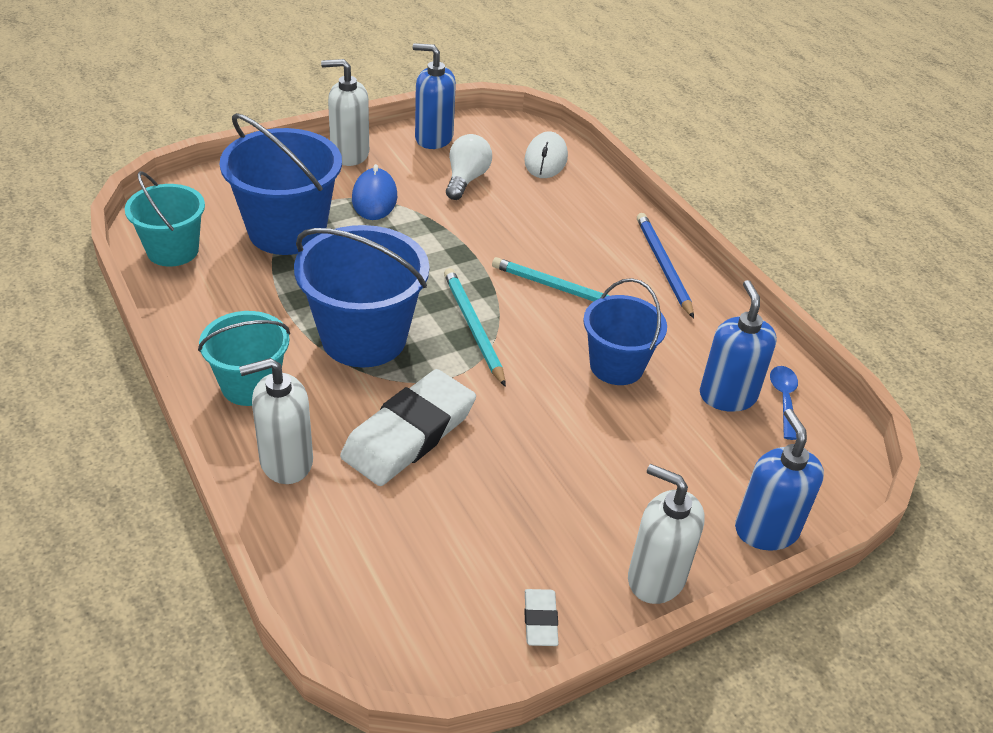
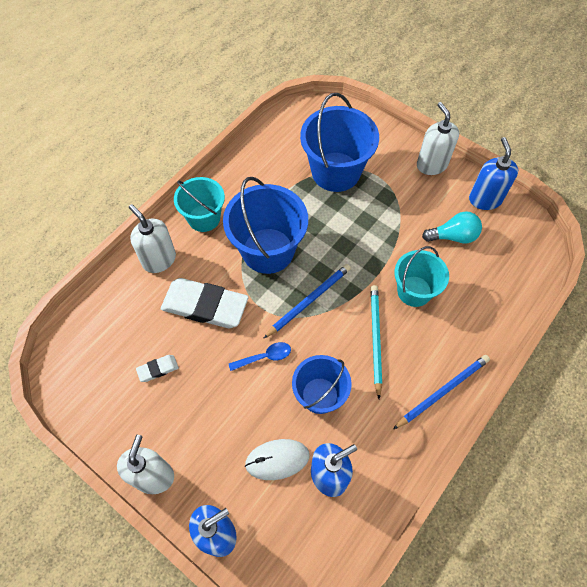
camera: 70 degrees right, 20 degrees up
(173, 250) = (286, 133): turquoise bucket -> turquoise bucket (414, 291)
(374, 198) = (397, 197): blue mouse -> none
(466, 179) = (453, 236): white light bulb -> turquoise light bulb
(473, 327) = (309, 301): turquoise pencil -> blue pencil
(540, 620) = (102, 423): white eraser -> white eraser (158, 369)
(546, 159) = (514, 273): white mouse -> white mouse (277, 460)
(784, 399) = (346, 516): blue spoon -> blue spoon (265, 357)

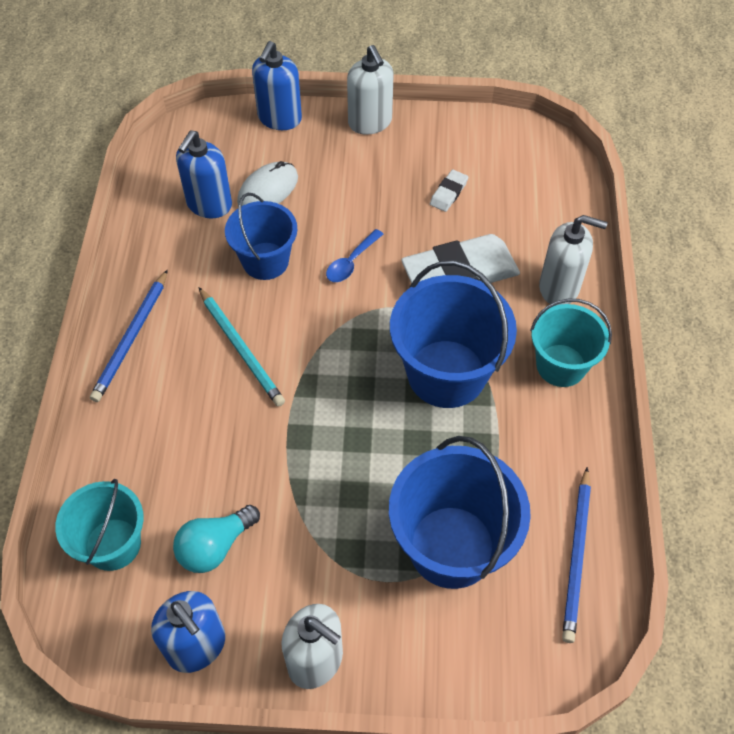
camera: 145 degrees right, 5 degrees down
(309, 301) = (349, 345): blue pencil -> blue pencil (576, 556)
(414, 291) = (227, 433): turquoise bucket -> turquoise bucket (113, 544)

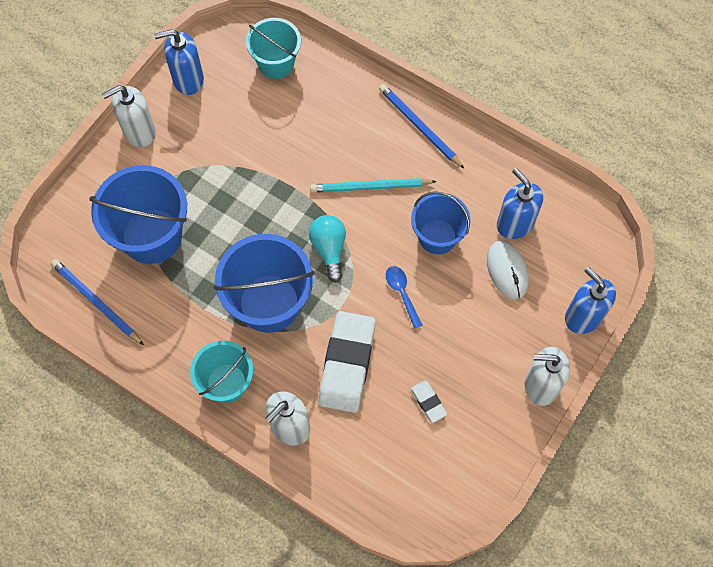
camera: 120 degrees right, 10 degrees up
(215, 546) = (239, 112): turquoise light bulb -> turquoise light bulb (329, 249)

